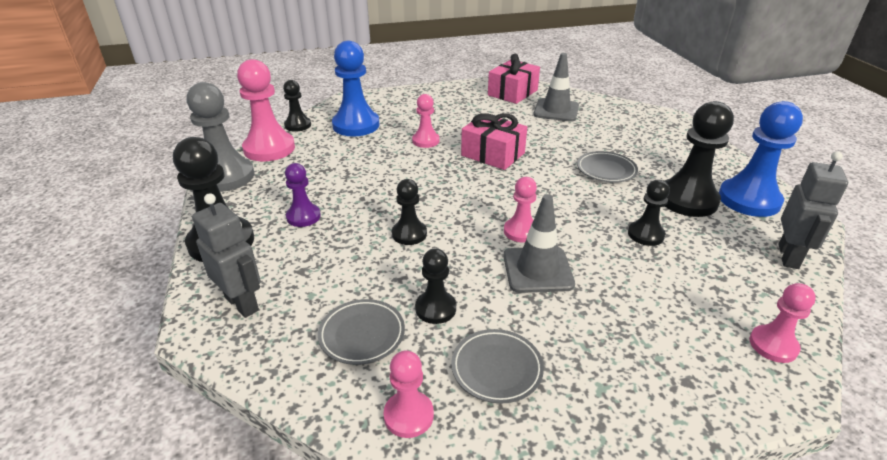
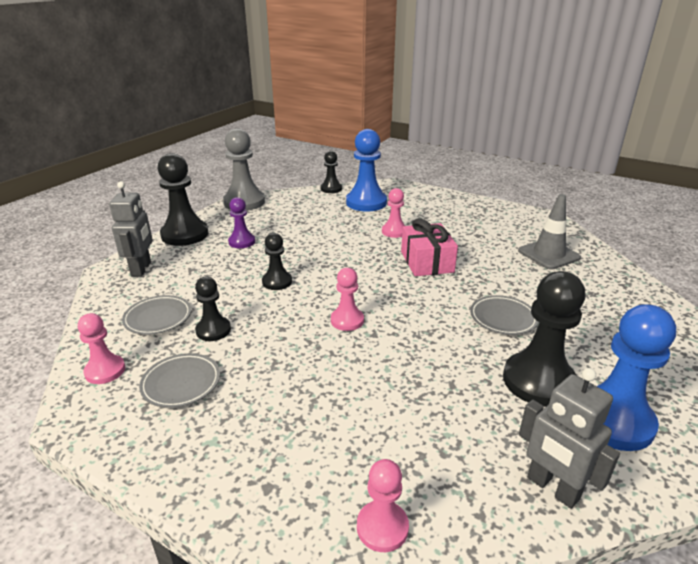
camera: 45 degrees right, 5 degrees down
(269, 148) = (291, 196): pink pawn -> none
(512, 92) = (533, 226): pink gift -> none
(537, 270) = (311, 349): grey traffic cone -> none
(645, 234) = (440, 380): black pawn -> none
(788, 256) = (552, 488): grey robot -> grey robot turned 75 degrees clockwise

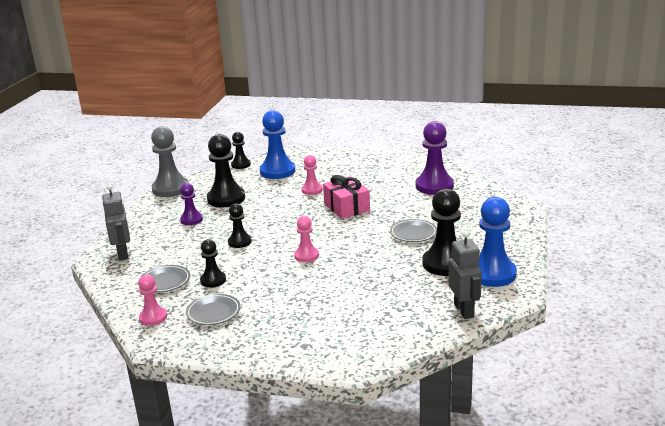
camera: 15 degrees left, 5 degrees down
(185, 234) = (138, 223): black pawn -> black pawn (226, 198)
(382, 527) = (378, 346): pink pawn -> none
(548, 254) = (434, 186): grey traffic cone -> purple pawn
(552, 488) = (464, 310): grey robot -> grey robot turned 135 degrees counterclockwise

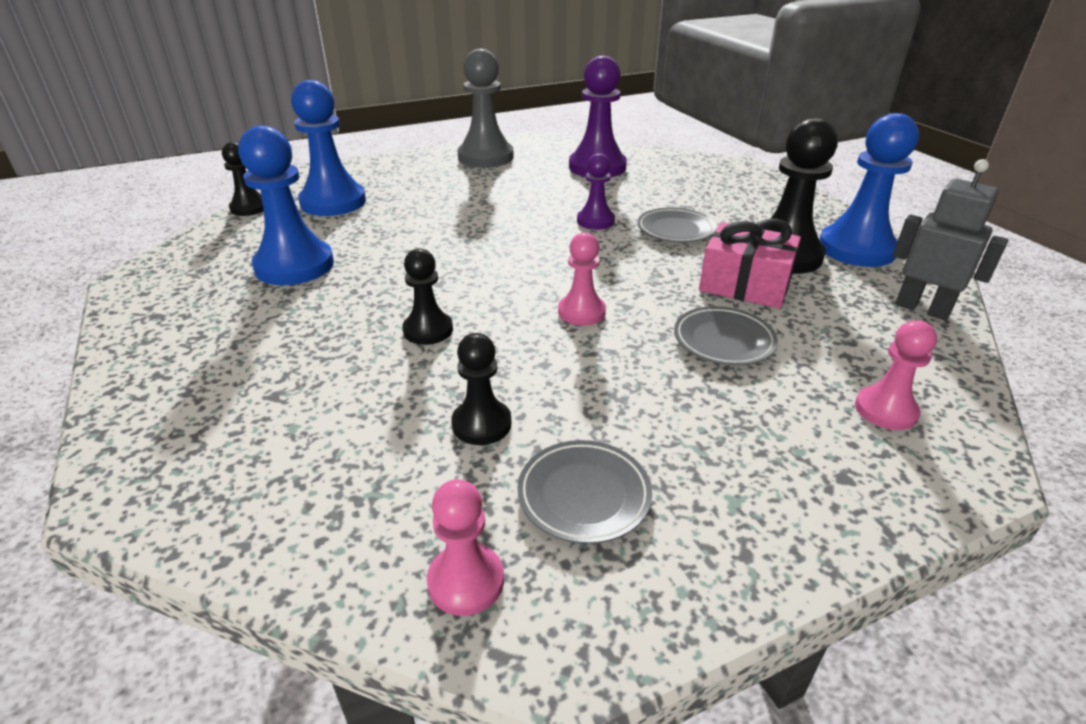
camera: 40 degrees left, 10 degrees up
(123, 254) = (184, 452): grey robot -> none
(165, 281) = (378, 473): grey plate -> grey plate (723, 341)
(170, 189) = (147, 281): grey pawn -> grey pawn (485, 157)
(191, 220) = (270, 322): purple pawn -> purple pawn (595, 221)
(226, 198) = (294, 266): black pawn -> blue pawn
(312, 190) = (433, 214): pink pawn -> pink pawn (885, 410)
(346, 207) = (526, 223): pink gift -> pink gift (745, 284)

